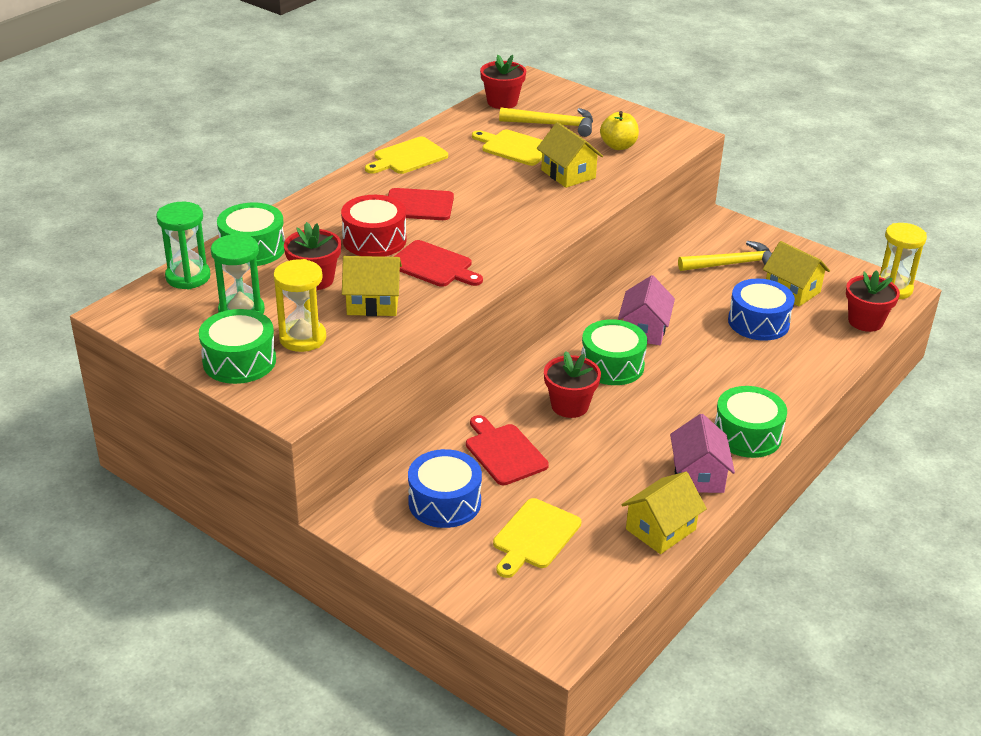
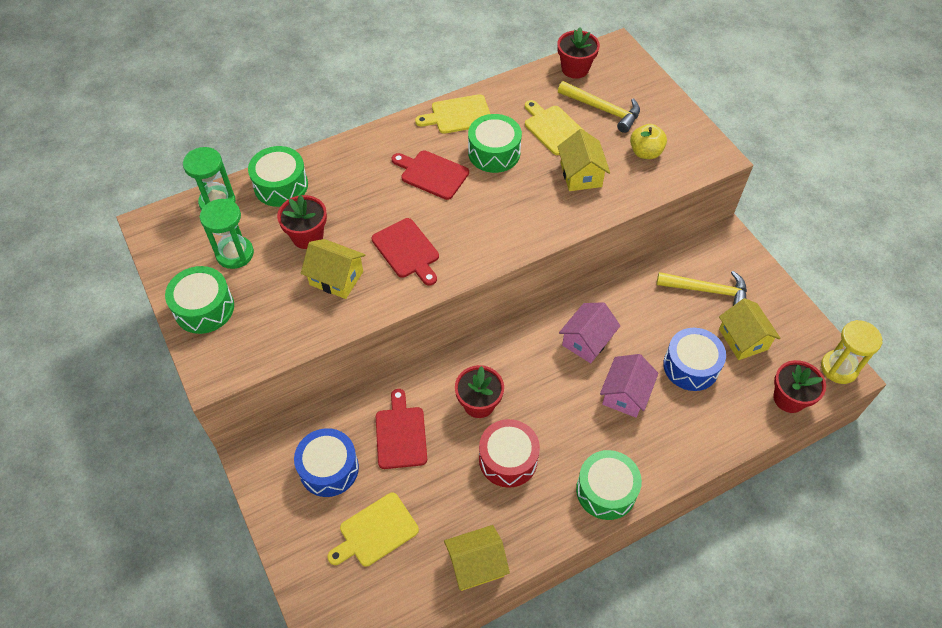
camera: 25 degrees right, 20 degrees up
(302, 338) = (263, 299): yellow hourglass -> none
(374, 240) = (377, 205): red drum -> red drum (508, 459)
(612, 365) = (538, 371): green drum -> green drum (494, 153)
(698, 475) = (539, 519): pink house -> pink house (625, 394)

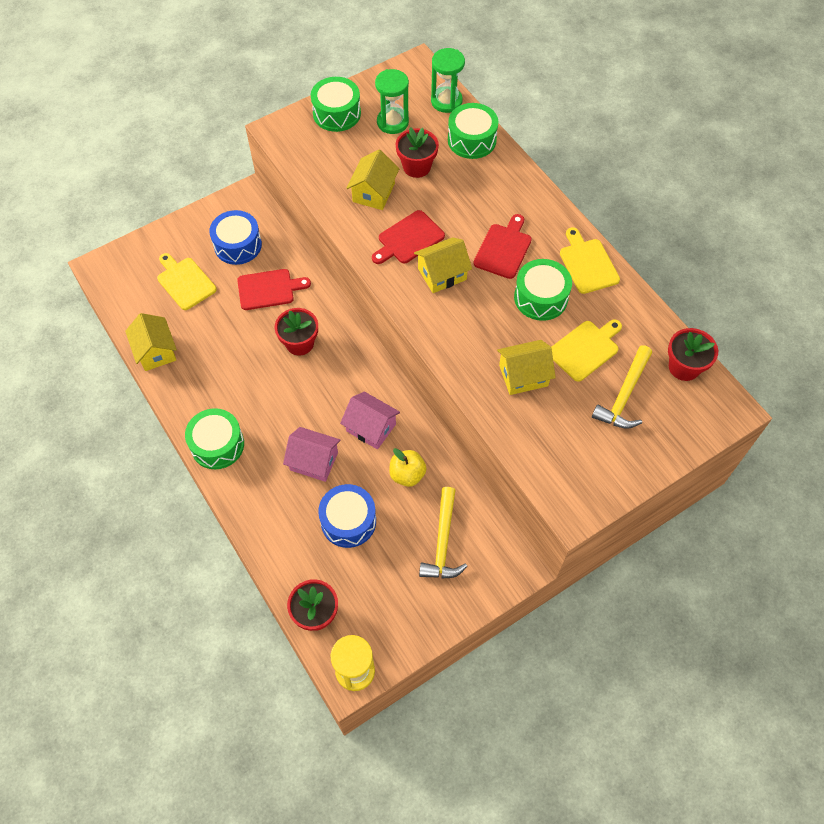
camera: 85 degrees right, 5 degrees up
(508, 459) = (246, 368): red drum -> none
(645, 152) = (566, 437): yellow apple -> yellow apple (407, 474)
(743, 339) = (384, 574): yellow house -> yellow house (442, 274)

